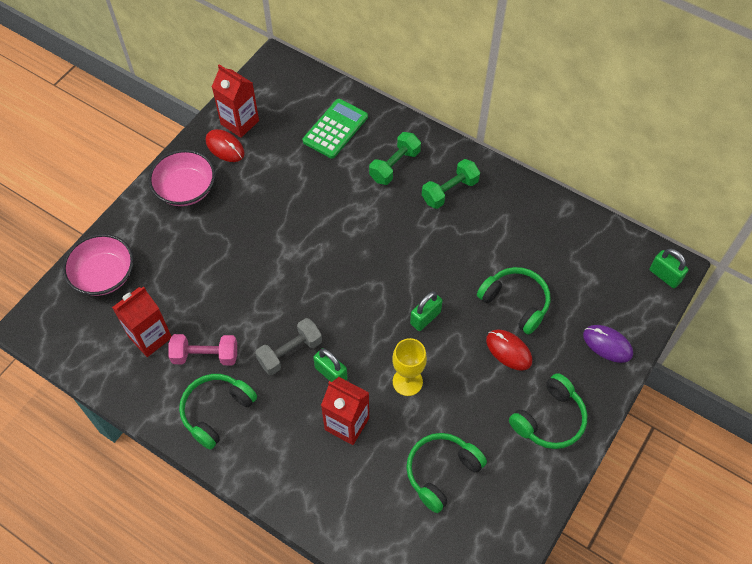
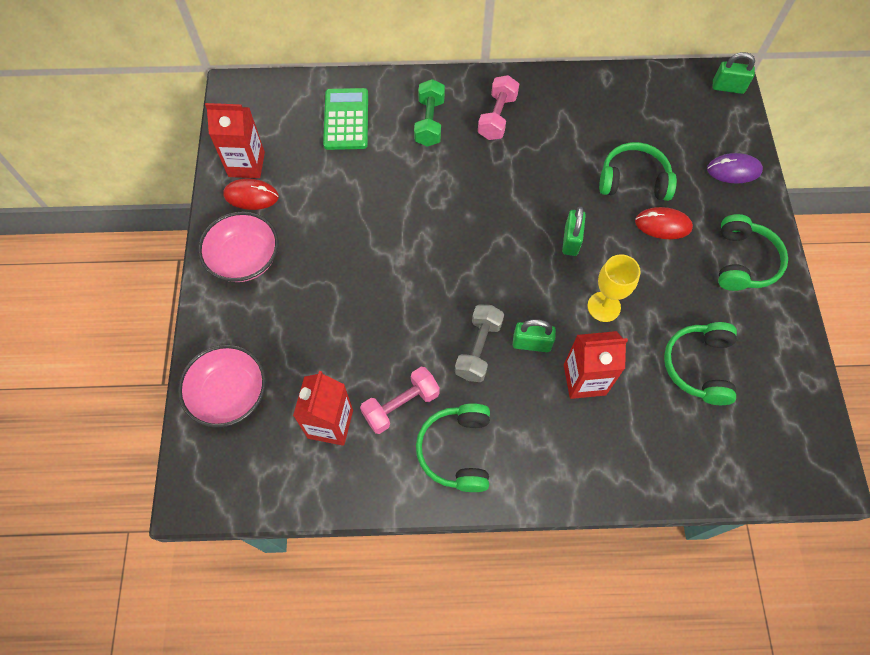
camera: 35 degrees left, 5 degrees up
(449, 191) = (497, 117): green dumbbell -> pink dumbbell

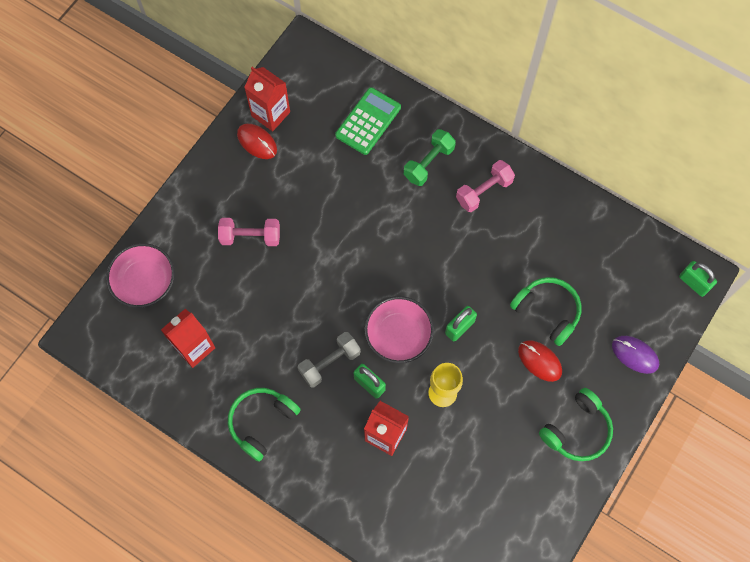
camera: 35 degrees right, 5 degrees up
(245, 259) = (220, 189): pink bowl -> pink bowl (398, 335)
(401, 405) = (248, 366): pink dumbbell -> pink dumbbell (250, 237)
(698, 366) = (474, 482): green headphones -> none

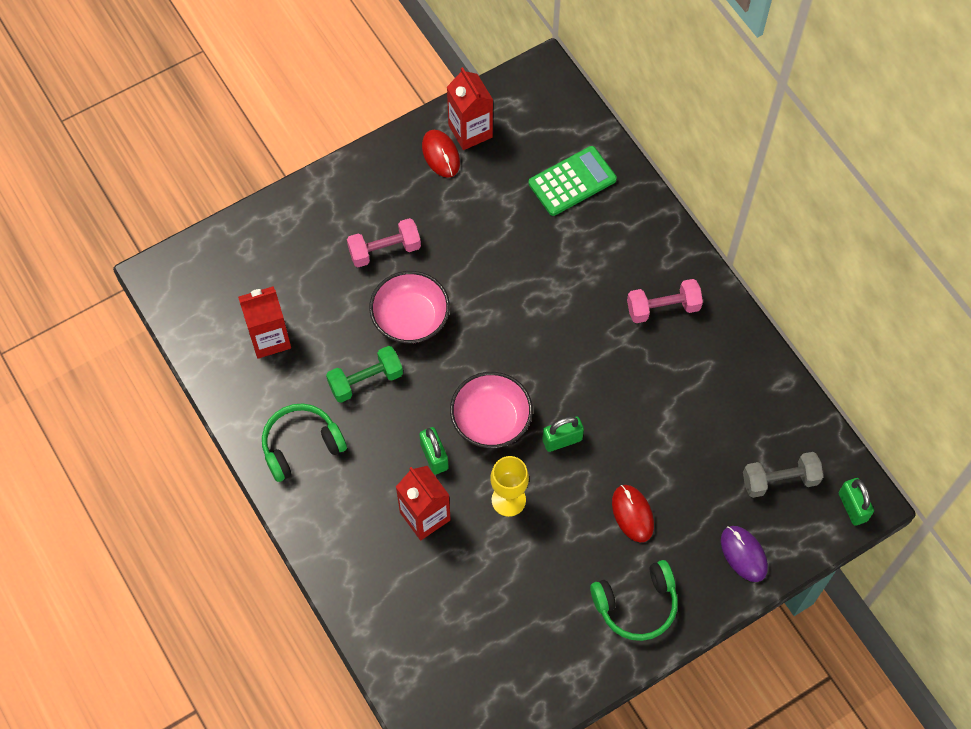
camera: 25 degrees right, 5 degrees down
(145, 282) = (252, 251): pink bowl -> pink bowl (410, 318)
(250, 237) = (384, 250): pink dumbbell -> pink dumbbell turned 45 degrees counterclockwise
(329, 363) = (403, 416): grey dumbbell -> grey dumbbell (780, 480)
(428, 163) = (616, 252): green dumbbell -> green dumbbell (365, 380)
(547, 311) = (668, 465): green headphones -> none

